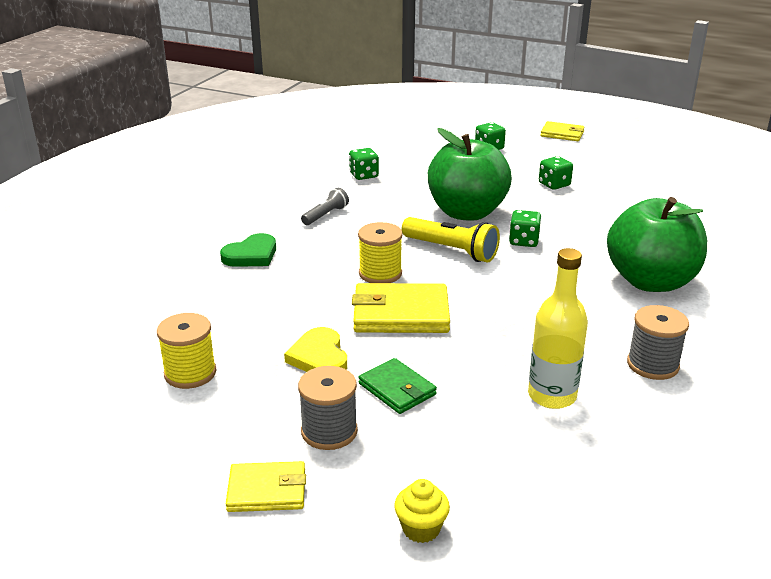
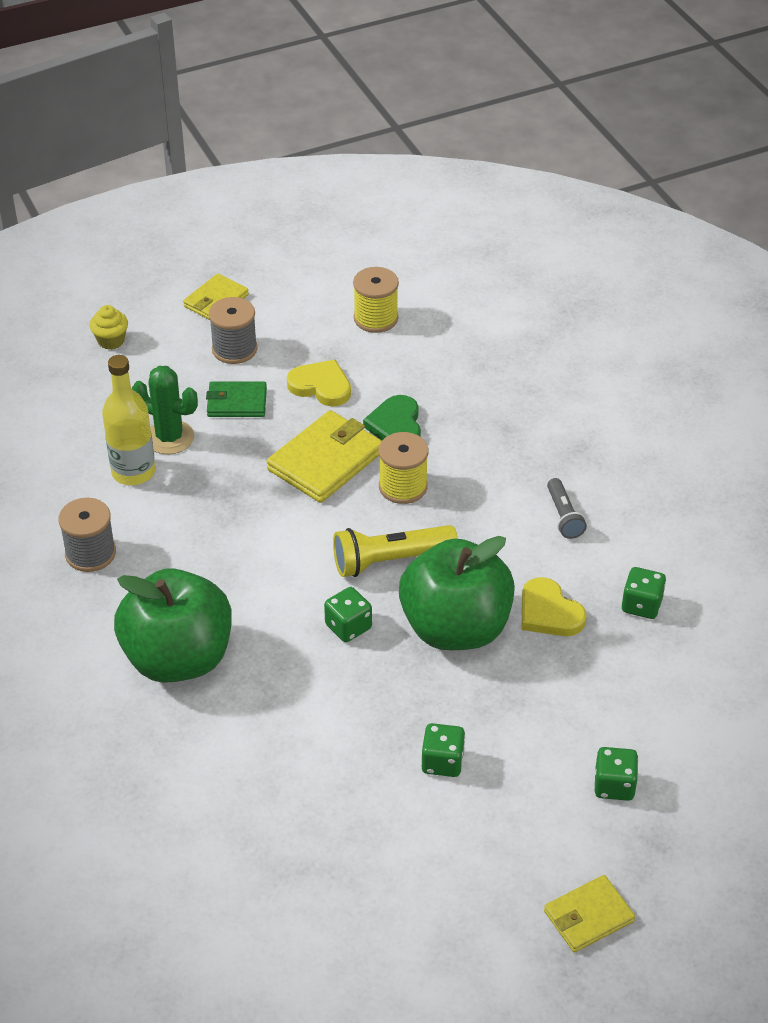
camera: 130 degrees right, 15 degrees up
(251, 255) = (528, 425): green heart -> green heart (396, 425)
(410, 194) = (549, 612): none -> yellow heart
(488, 400) = (169, 437): none -> green cactus

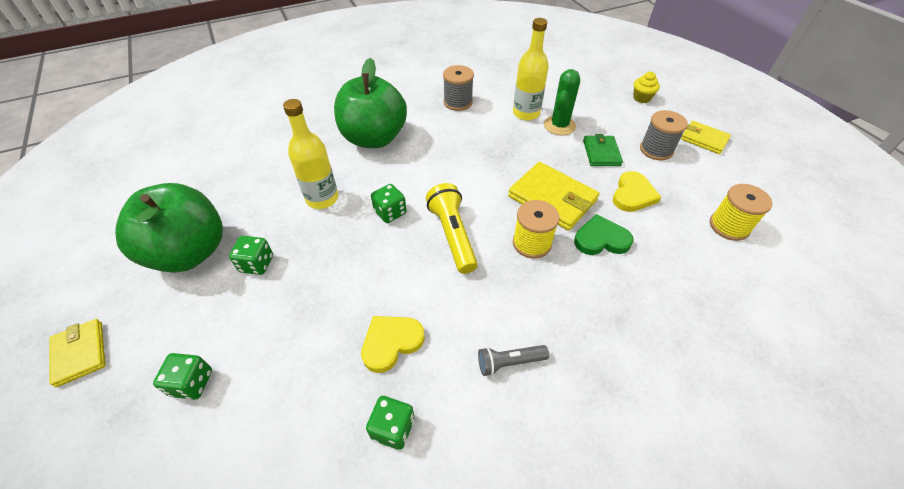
camera: 90 degrees right, 5 degrees up
(318, 708) = (322, 199): none -> yellow bottle
(455, 628) = (381, 274): green apple -> green apple (190, 252)

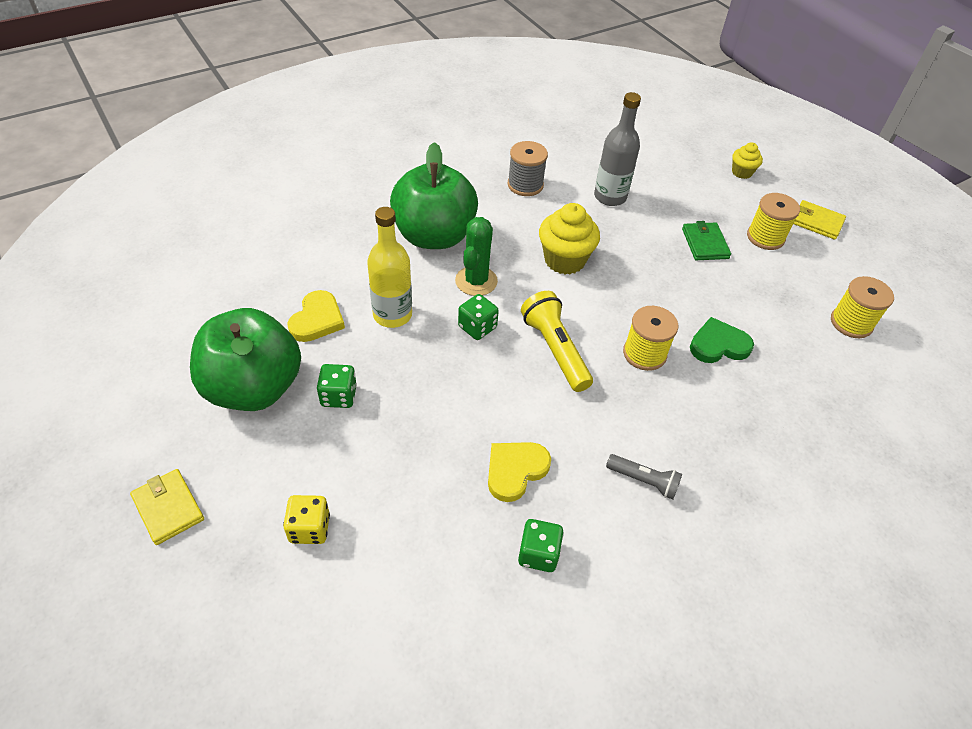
camera: 10 degrees left, 0 degrees up
(192, 383) = (309, 528): green dice -> yellow dice
(477, 161) = (564, 260): none -> yellow cupcake
(509, 362) = (644, 481): grey flashlight -> grey flashlight turned 135 degrees counterclockwise
(526, 113) = (610, 197): yellow bottle -> grey bottle
(552, 198) = (658, 301): yellow wallet -> none
(559, 125) = (652, 211): green cactus -> green cactus (476, 281)
(633, 194) = (746, 292): yellow heart -> yellow heart (317, 319)
(656, 150) = (765, 237): grey spool -> yellow spool

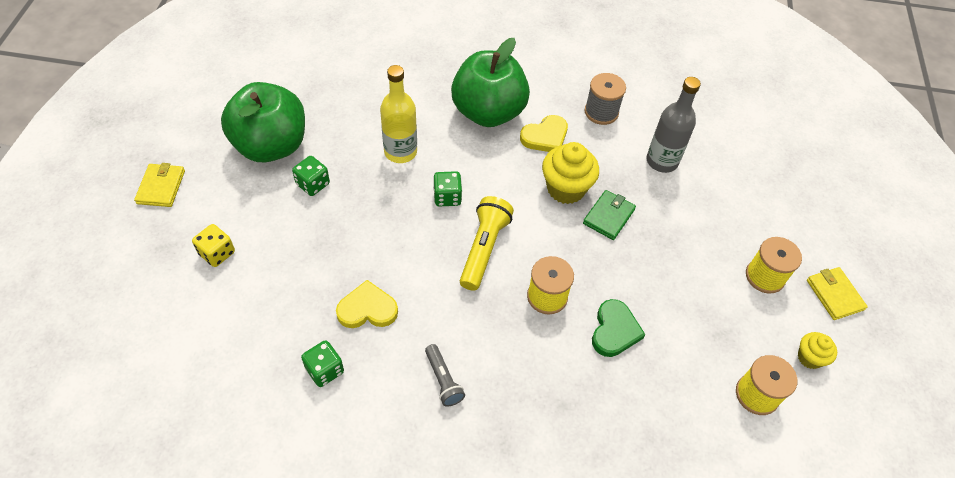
camera: 40 degrees right, 5 degrees up
(317, 319) = (351, 125): yellow heart -> yellow heart (545, 137)
(476, 281) = (482, 163): green cactus -> none
(705, 243) = (700, 247): green wallet -> green wallet (608, 216)
(718, 345) = (614, 330): green heart -> green heart turned 75 degrees clockwise
(741, 172) = (812, 209): yellow cupcake -> yellow cupcake (809, 357)

